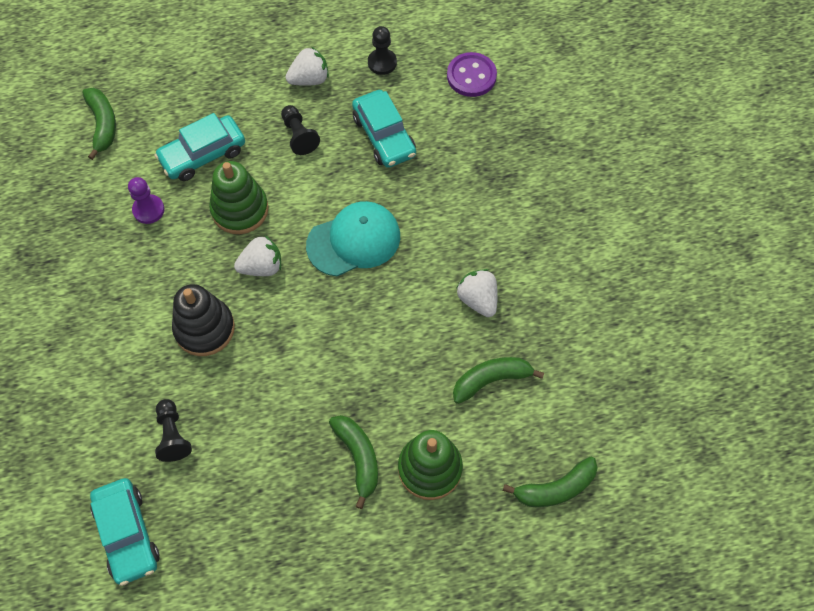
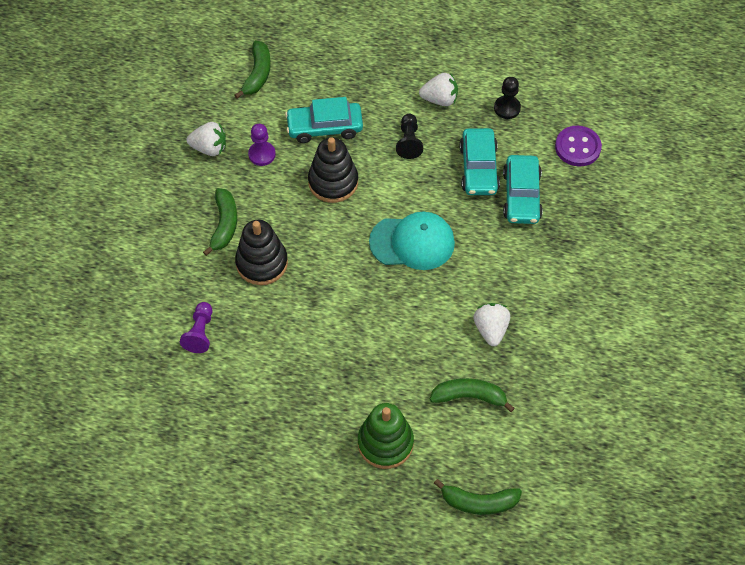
camera: 25 degrees right, 5 degrees down
(127, 534) = (133, 390): turquoise car -> turquoise car (521, 196)
(173, 435) = (200, 333): black pawn -> purple pawn
(240, 209) = (333, 182): green stacking toy -> black stacking toy
(262, 266) = (329, 233): white strawberry -> white strawberry (209, 148)
(358, 458) = (333, 411): green banana -> green banana (224, 225)

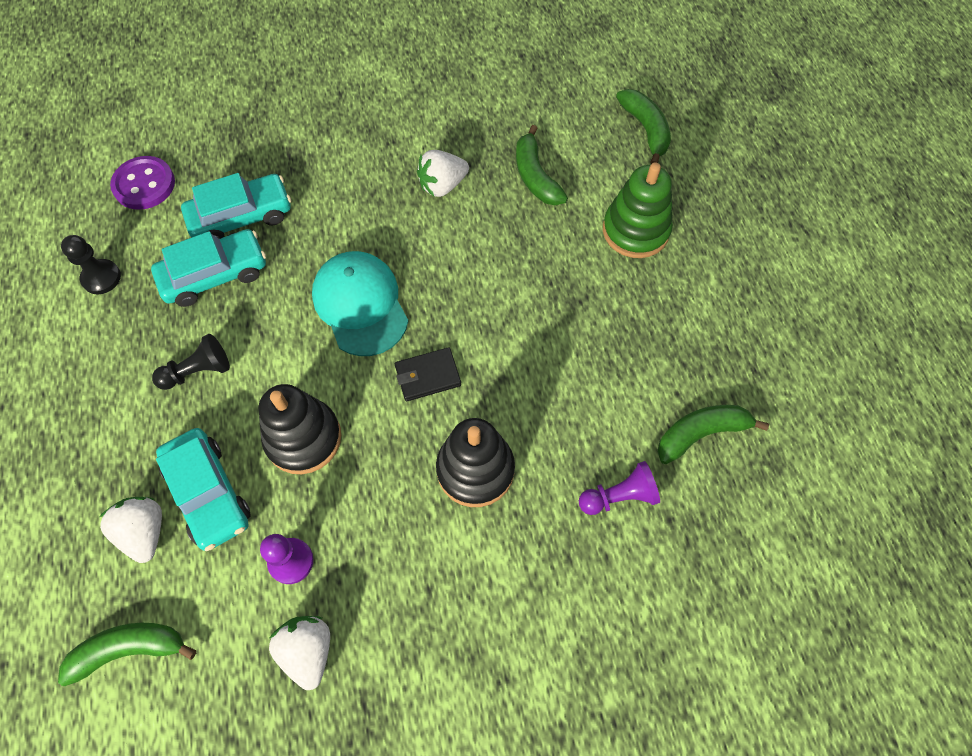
camera: 115 degrees left, 5 degrees up
(224, 225) = (438, 553): green banana -> green banana (701, 433)
(338, 261) = (427, 376): none -> black wallet
(440, 99) = (108, 362): white strawberry -> white strawberry (144, 532)

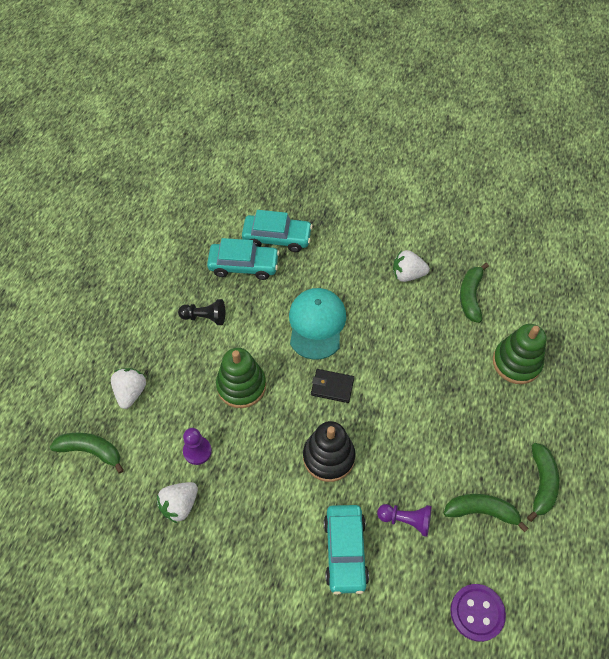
camera: 30 degrees right, 5 degrees down
(101, 278) = (182, 237): black pawn -> none
(144, 185) = (233, 193): purple button -> purple button (477, 612)
(208, 493) = (174, 389): turquoise car -> turquoise car (345, 551)
(303, 438) = (241, 386): black stacking toy -> green stacking toy
(308, 651) = (180, 505): white strawberry -> white strawberry turned 150 degrees counterclockwise
(645, 130) = (564, 300): green banana -> green banana (541, 483)

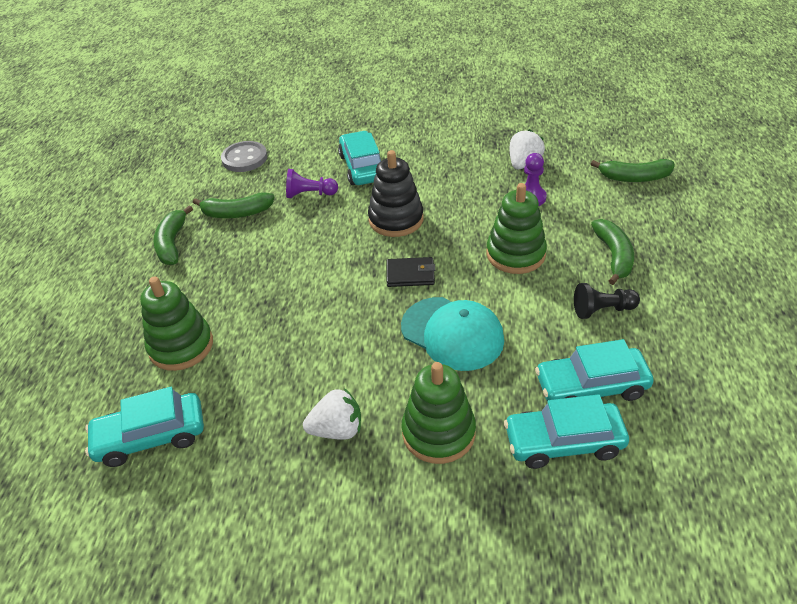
camera: 170 degrees right, 15 degrees down
(131, 392) = (633, 224): white strawberry -> none
(316, 324) = (452, 333): turquoise cap -> turquoise cap turned 45 degrees counterclockwise
(346, 259) = (438, 432): none -> green stacking toy
(470, 296) = (238, 418): green banana -> green banana (613, 256)
(477, 612) = (244, 158): purple button -> grey button
(526, 296) = (151, 437): none -> turquoise car

